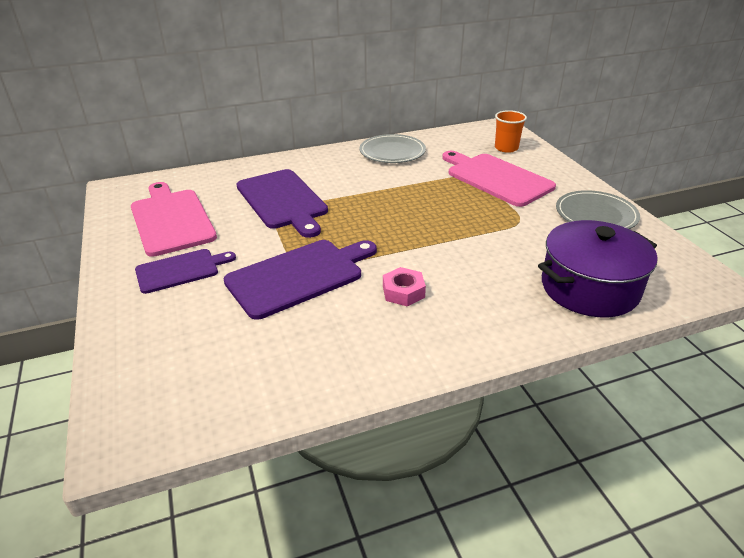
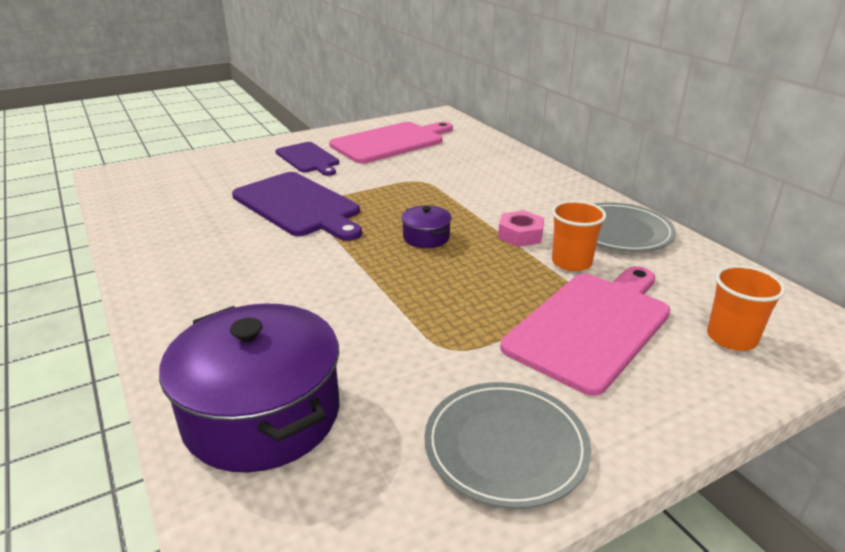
camera: 80 degrees right, 5 degrees down
(283, 201) = (445, 181): purple cutting board -> none
(381, 217) = (426, 237): none -> purple pot
(403, 292) = (267, 262): pink nut -> pink nut (520, 235)
(428, 172) = (571, 262): none -> orange cup

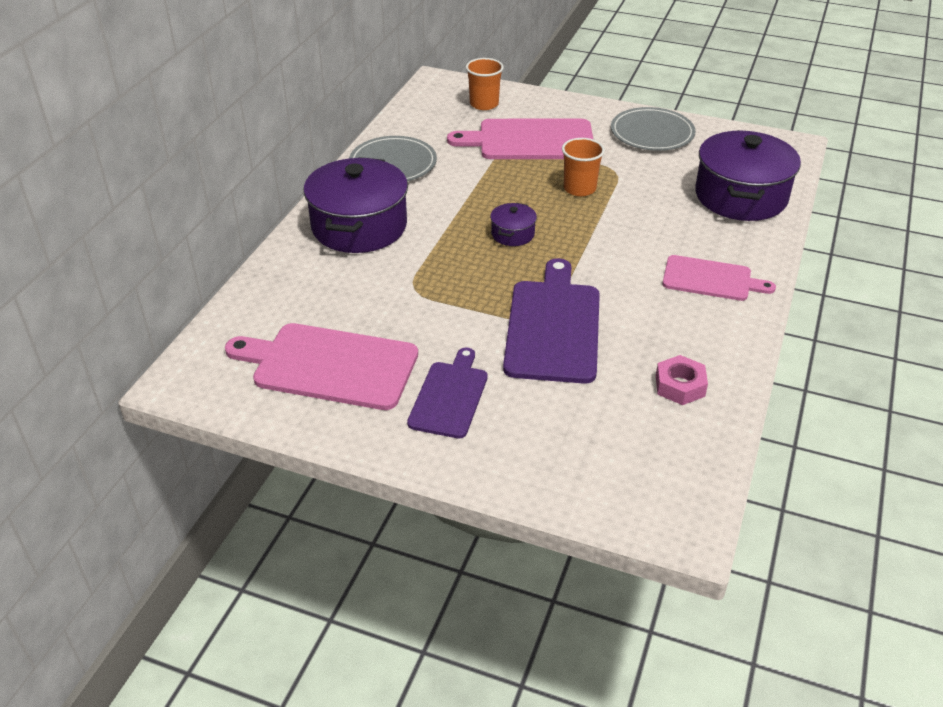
camera: 130 degrees left, 10 degrees up
(208, 295) = (711, 279): none -> pink cutting board
(520, 235) = (453, 198): pink nut -> pink nut (680, 386)
(527, 188) = (359, 226): none -> purple pot
(571, 262) = (466, 167): orange cup -> orange cup (579, 188)

